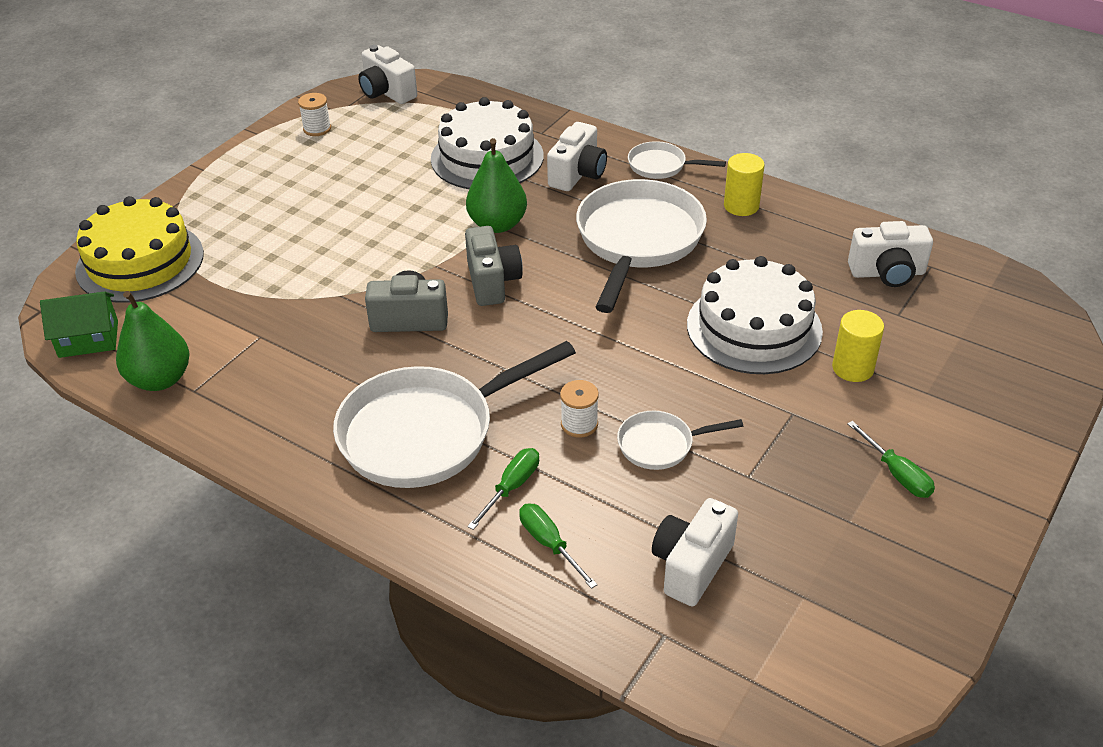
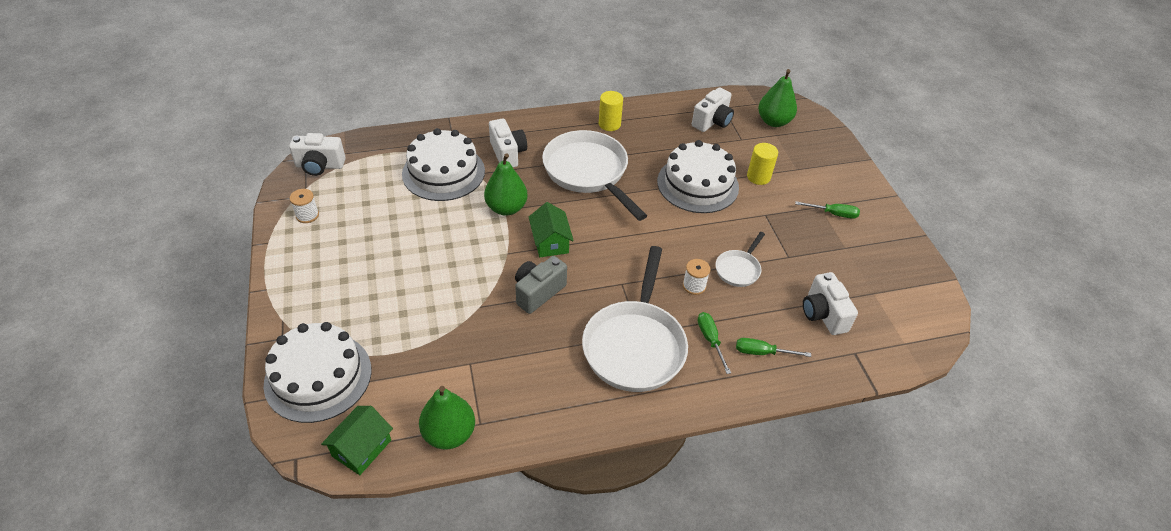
camera: 50 degrees left, 5 degrees up
(140, 262) = (318, 376): yellow cake -> white cake
(492, 282) = (550, 242): grey camera -> green house
(661, 166) = (543, 124): white pan -> none
(983, 321) = (773, 121): none -> green pear

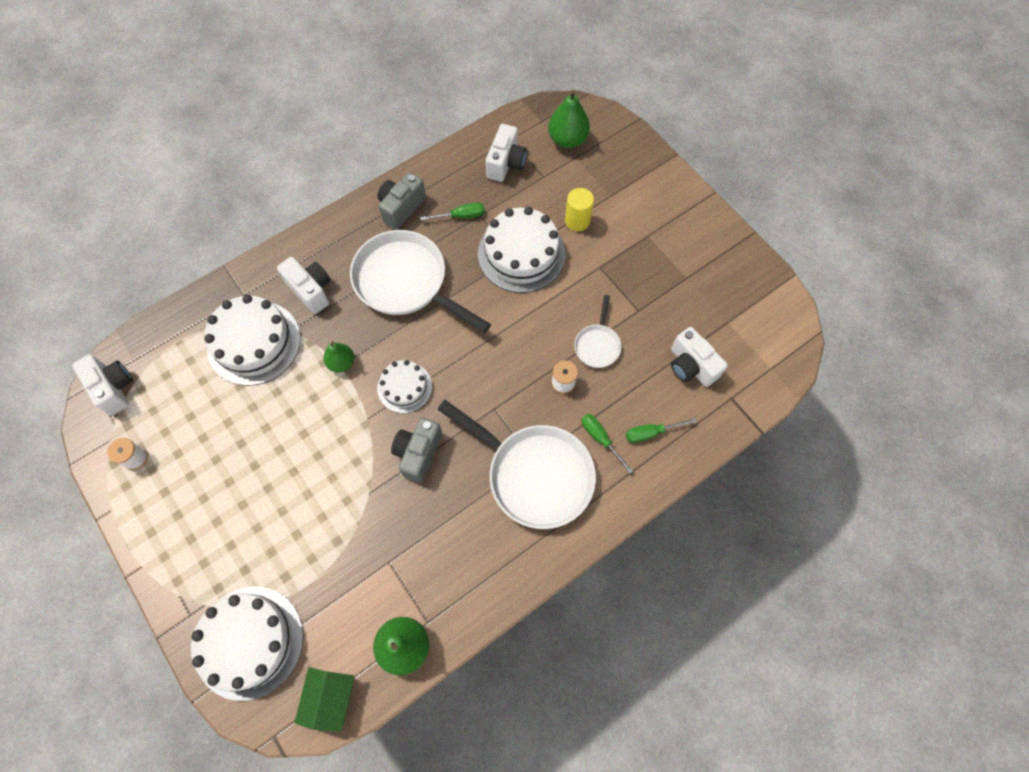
camera: 20 degrees left, 20 degrees up
(320, 166) = (114, 388): white camera -> white camera turned 105 degrees counterclockwise
(506, 208) = (341, 363): green pear -> green pear, size x0.64
(550, 242) = (404, 387): green house -> white cake
(609, 124) = (401, 208): yellow cylinder -> grey camera
(635, 345) = (534, 474): white pan -> white pan turned 45 degrees counterclockwise
(833, 214) = (663, 240): green screwdriver -> green screwdriver (461, 216)

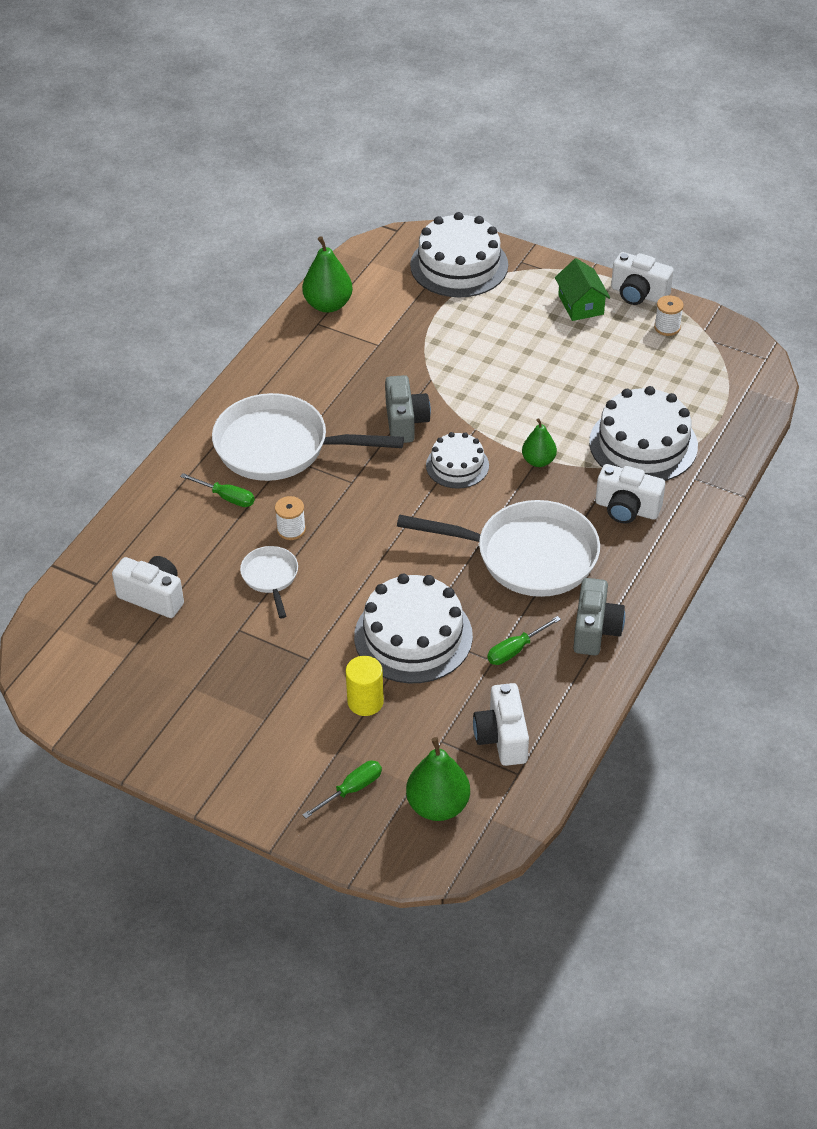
camera: 155 degrees right, 20 degrees down
(114, 388) = (741, 363): white camera -> white camera (638, 294)
(330, 698) = (368, 261): green house -> green house (581, 305)
(651, 433) = (174, 521): green screwdriver -> green screwdriver (351, 789)

